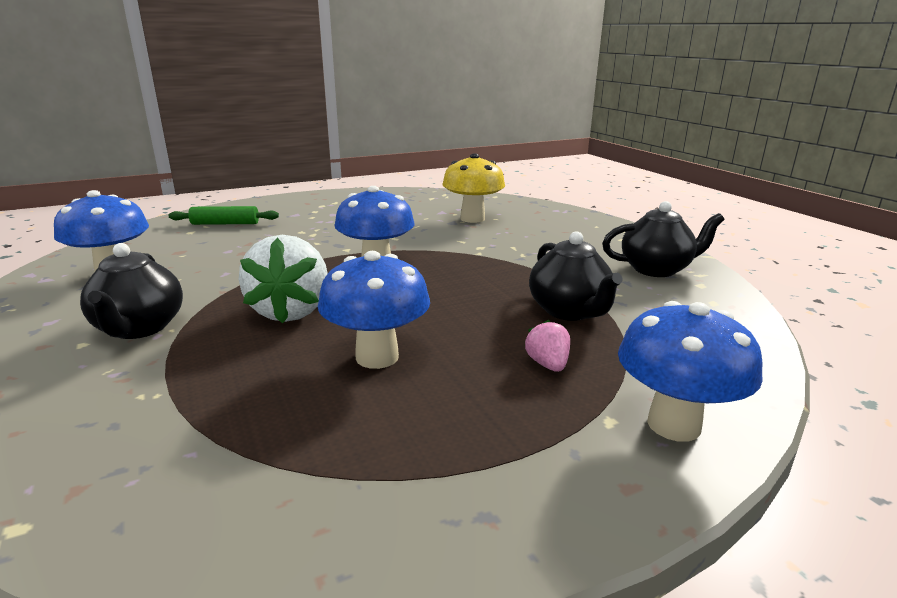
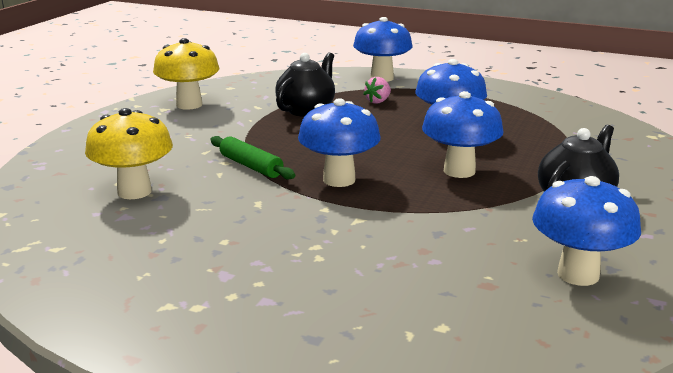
camera: 130 degrees left, 0 degrees up
(225, 223) = (379, 324): green rolling pin -> green rolling pin (251, 166)
(290, 311) = (459, 171): white strawberry -> blue mushroom
(656, 269) = (189, 105): black teapot -> yellow mushroom

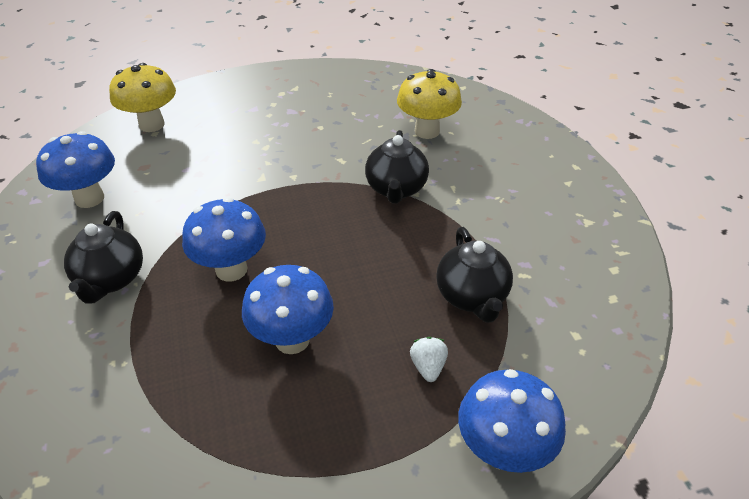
camera: 140 degrees right, 20 degrees up
(189, 105) = (581, 240): yellow mushroom -> yellow mushroom (152, 124)
(251, 166) = (396, 189): green rolling pin -> black teapot
(339, 180) = (315, 208): blue mushroom -> none
(378, 101) = (428, 367): pink strawberry -> white strawberry

